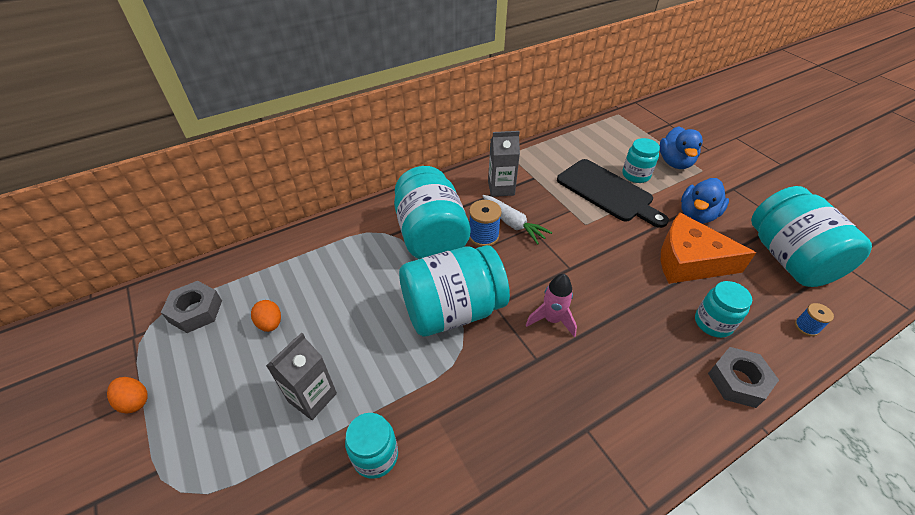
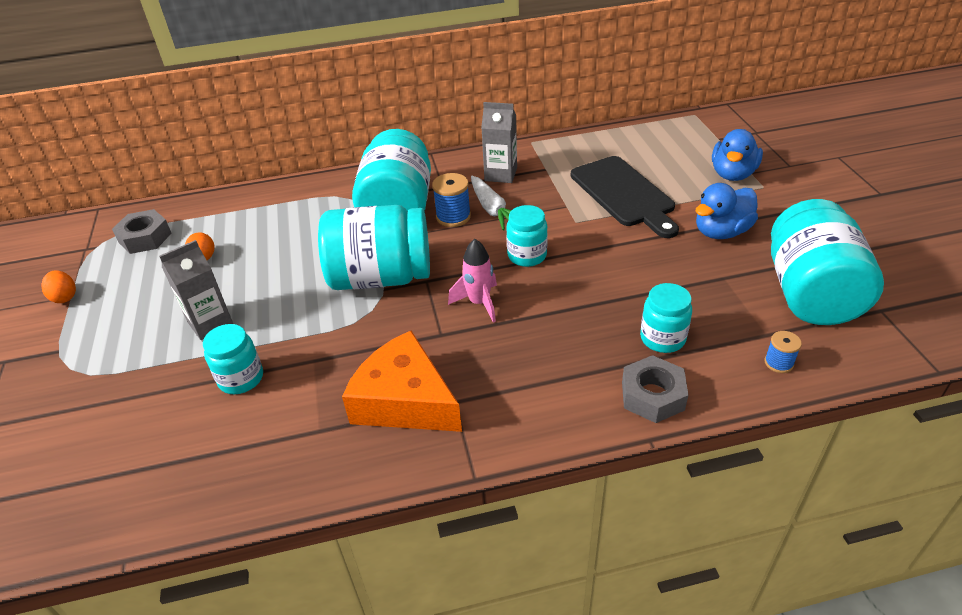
camera: 20 degrees right, 5 degrees down
(636, 175) = (672, 181): turquoise jar -> turquoise jar (527, 255)
(689, 261) = (677, 275): orange cheese -> orange cheese (405, 400)

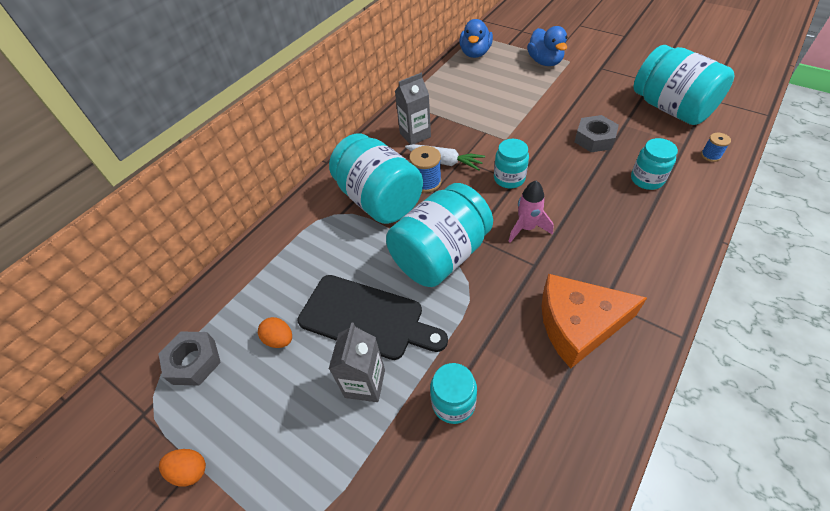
camera: 40 degrees left, 10 degrees up
(624, 194) = (507, 106): black cutting board -> black cutting board (366, 318)
(652, 396) = (688, 215): grey nut -> grey nut (594, 139)
(721, 232) = (587, 99): blue duck -> blue duck (475, 53)

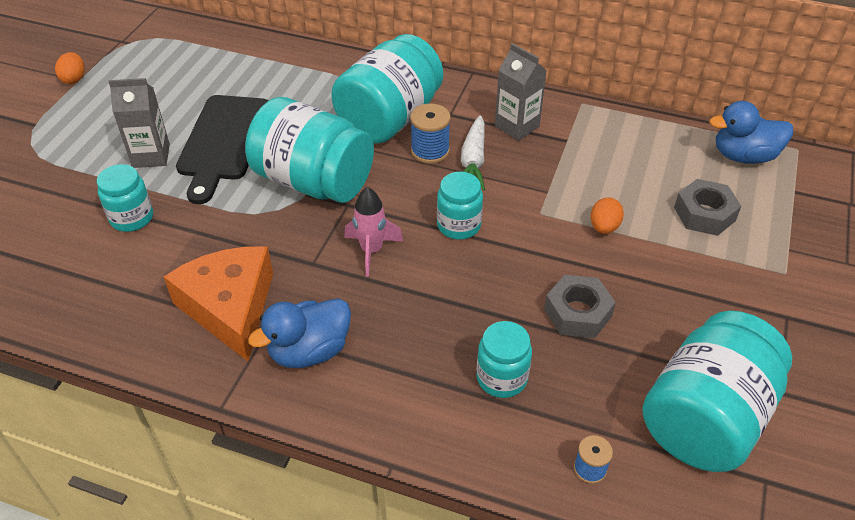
camera: 70 degrees right, 5 degrees down
(194, 362) = (169, 51): grey nut -> grey nut (704, 214)
(279, 339) = (195, 92): orange egg -> orange egg (604, 227)
(545, 62) = (765, 241): blue duck -> blue duck (309, 351)

